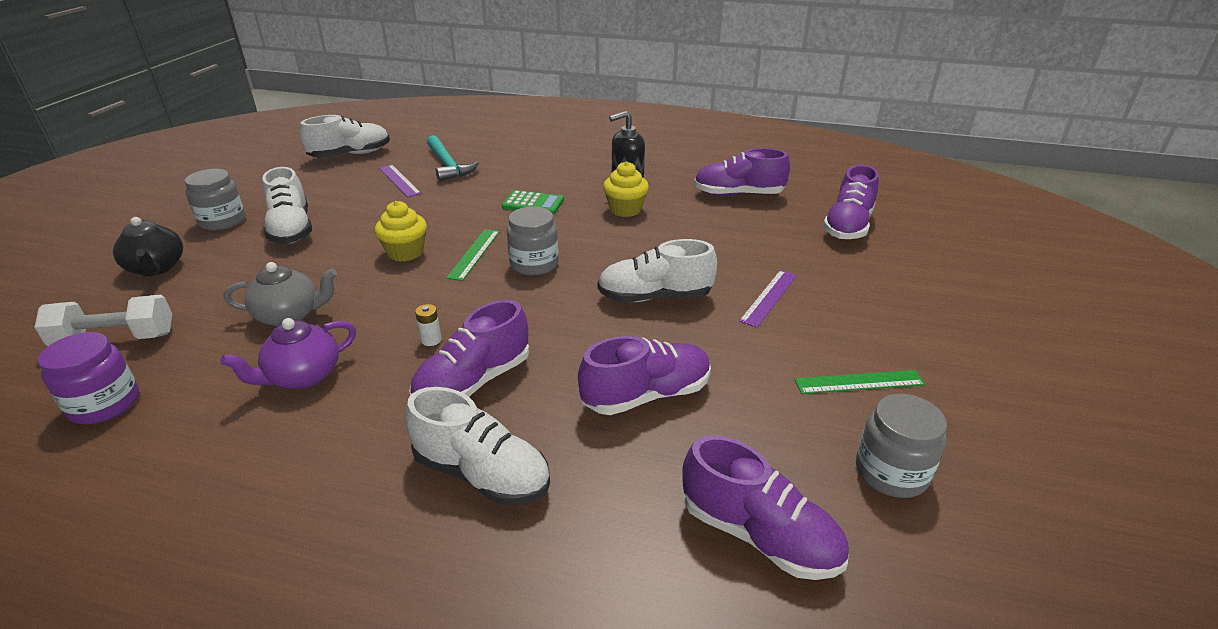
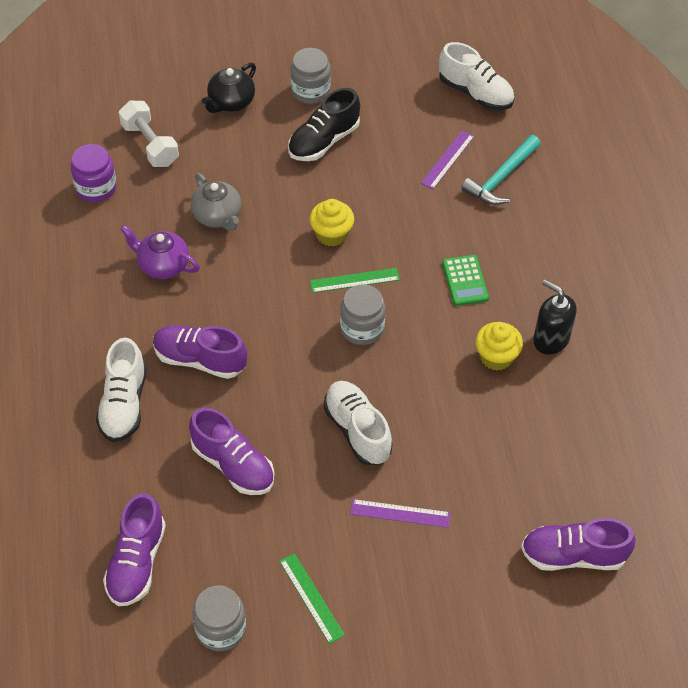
camera: 65 degrees right, 20 degrees up
(291, 229) = (323, 141): white shoe -> black shoe
(431, 340) = (231, 312): white battery -> none
(738, 194) = (589, 442): purple shoe -> none

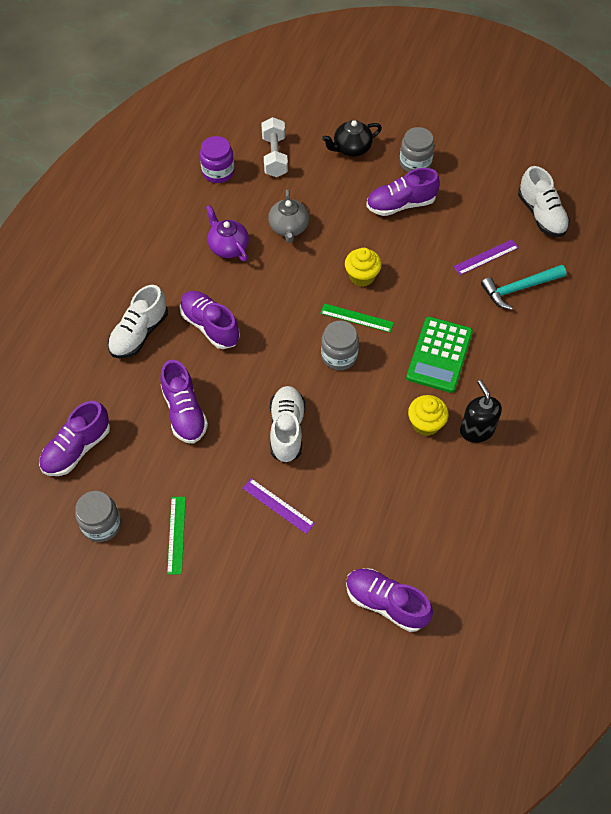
camera: 30 degrees right, 5 degrees up
(323, 141) = (400, 204): black shoe -> purple shoe
(465, 280) = (439, 355): green calculator -> green calculator, size x1.63

